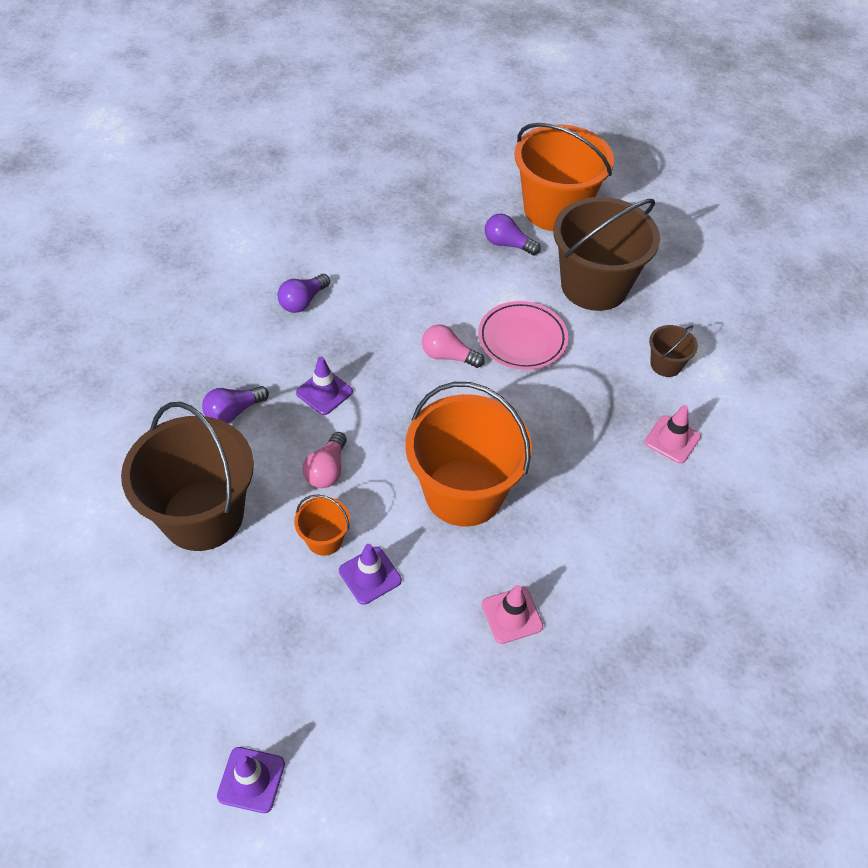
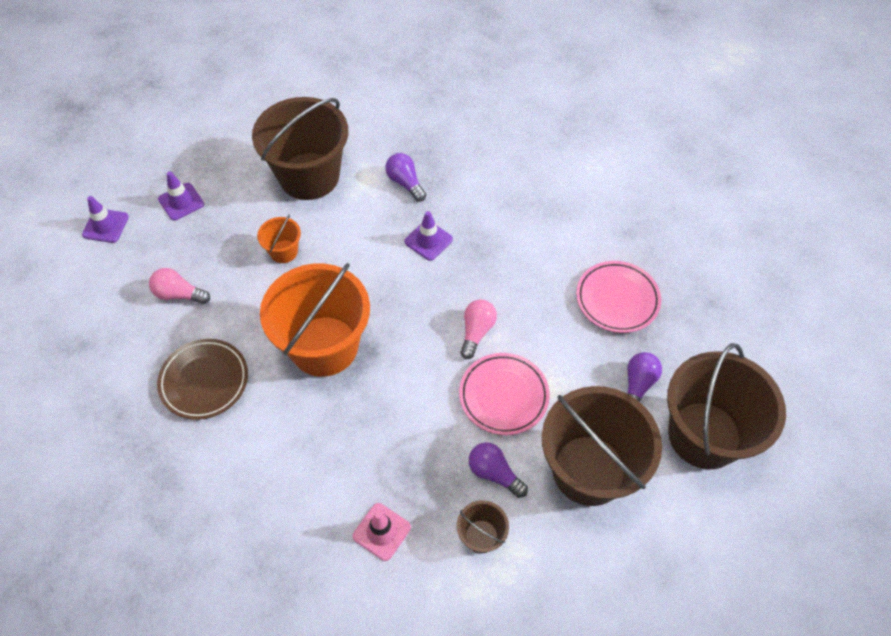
camera: 90 degrees right, 5 degrees up
(303, 301) = (531, 217): purple light bulb -> purple light bulb (494, 473)
(327, 470) = (348, 248): pink light bulb -> pink light bulb (179, 294)
(370, 575) = (249, 282): purple traffic cone -> purple traffic cone (181, 202)
(413, 247) = (617, 299): none -> pink plate
(512, 615) = (204, 381): pink traffic cone -> brown plate
(555, 210) = (704, 435): orange bucket -> brown bucket

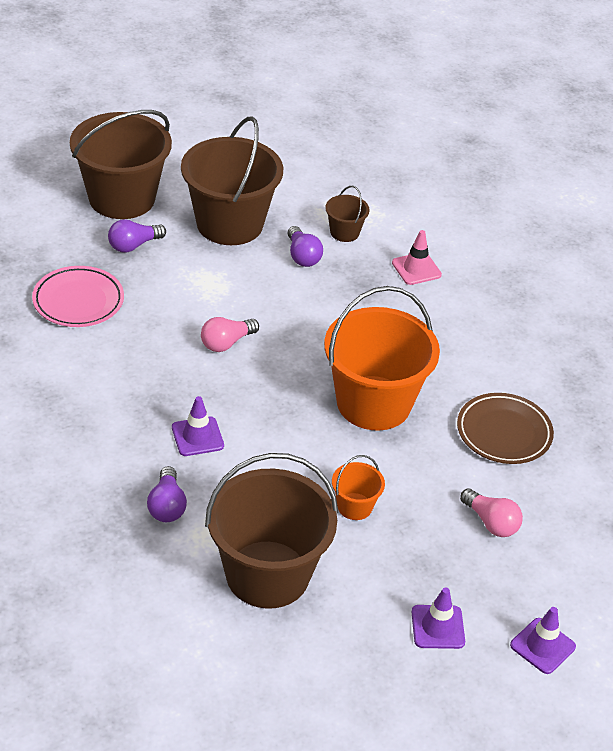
camera: 150 degrees left, 15 degrees down
(503, 396) = (248, 292): pink plate -> none

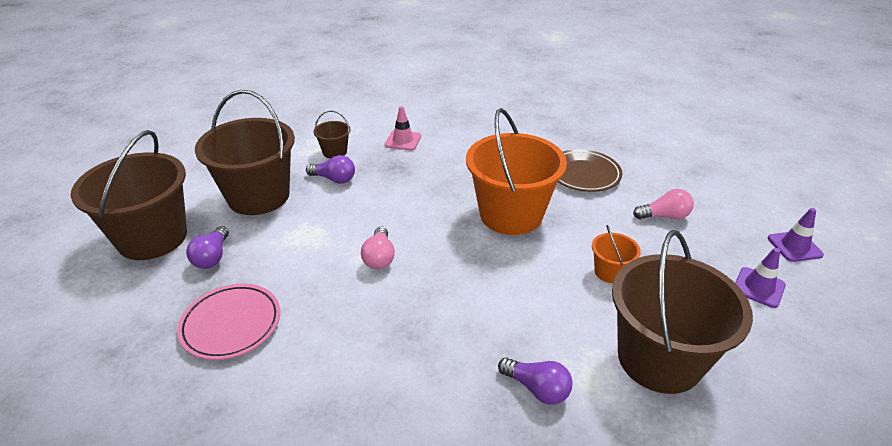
camera: 50 degrees left, 5 degrees down
(197, 436) = (468, 326): purple traffic cone -> none

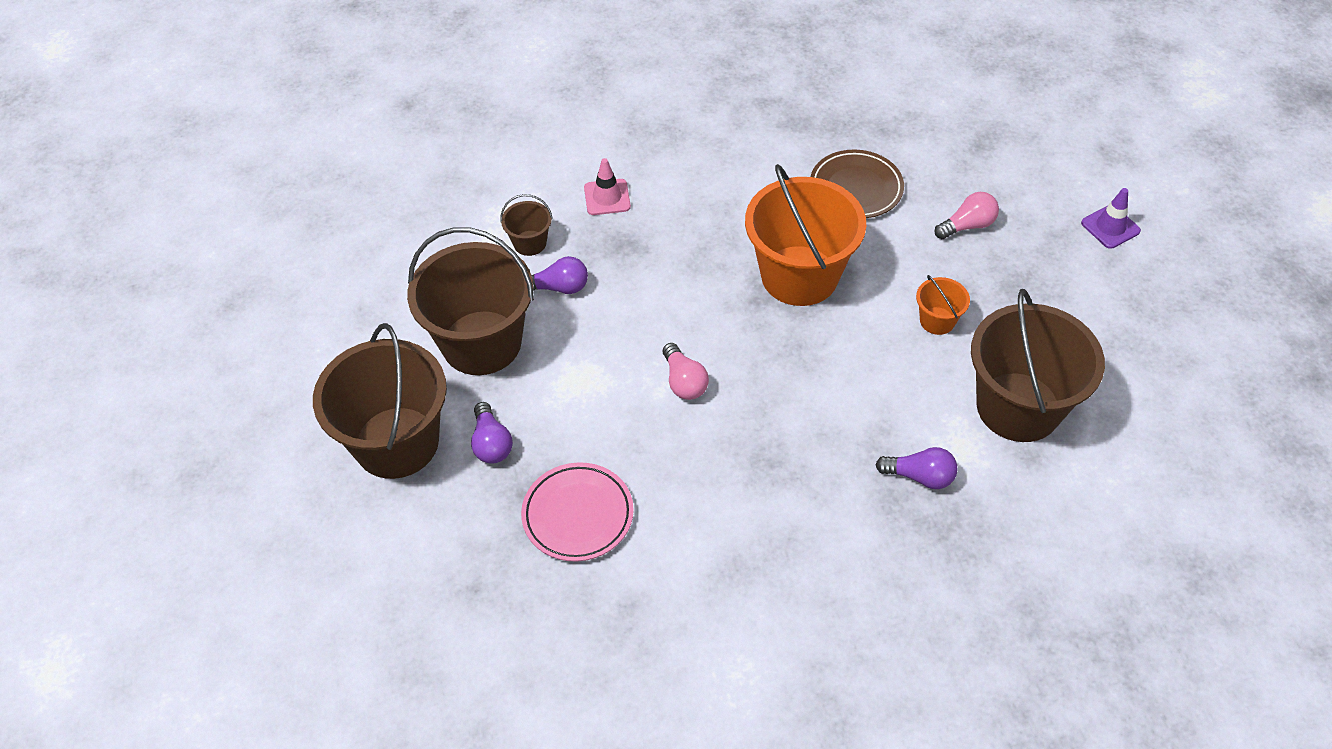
camera: 20 degrees left, 15 degrees up
(758, 287) = (1087, 292): purple traffic cone -> none

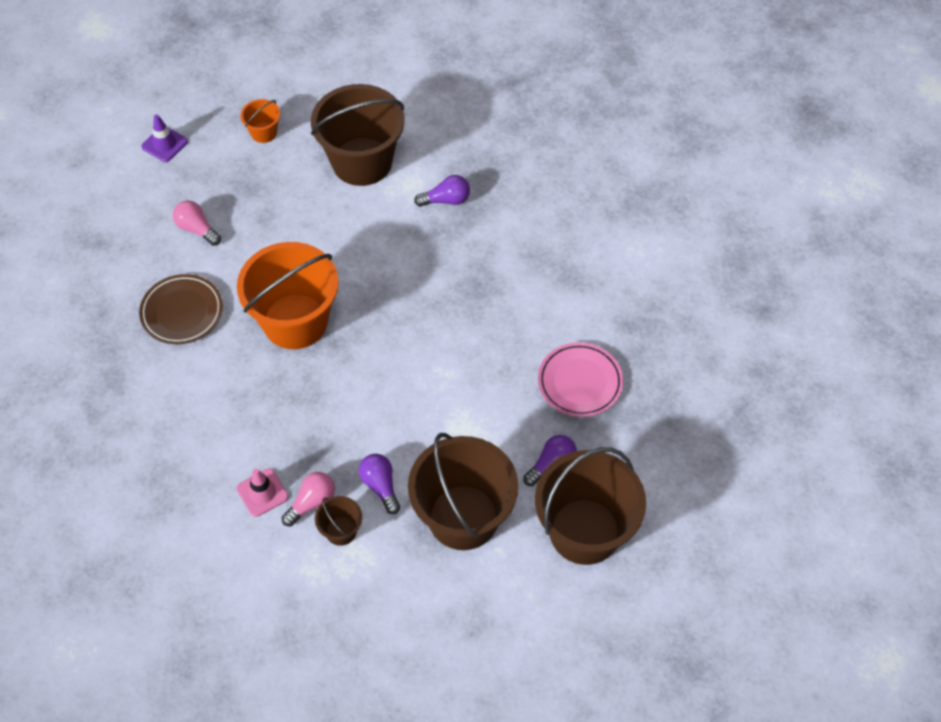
camera: 115 degrees left, 5 degrees up
(684, 381) = (433, 361): pink light bulb -> pink light bulb (311, 502)
(919, 476) = (446, 200): purple light bulb -> purple light bulb turned 90 degrees clockwise
(937, 321) = (303, 224): orange bucket -> orange bucket (264, 132)

